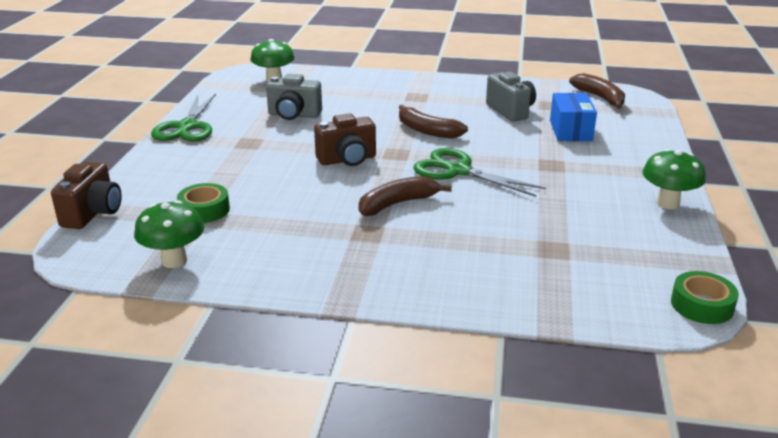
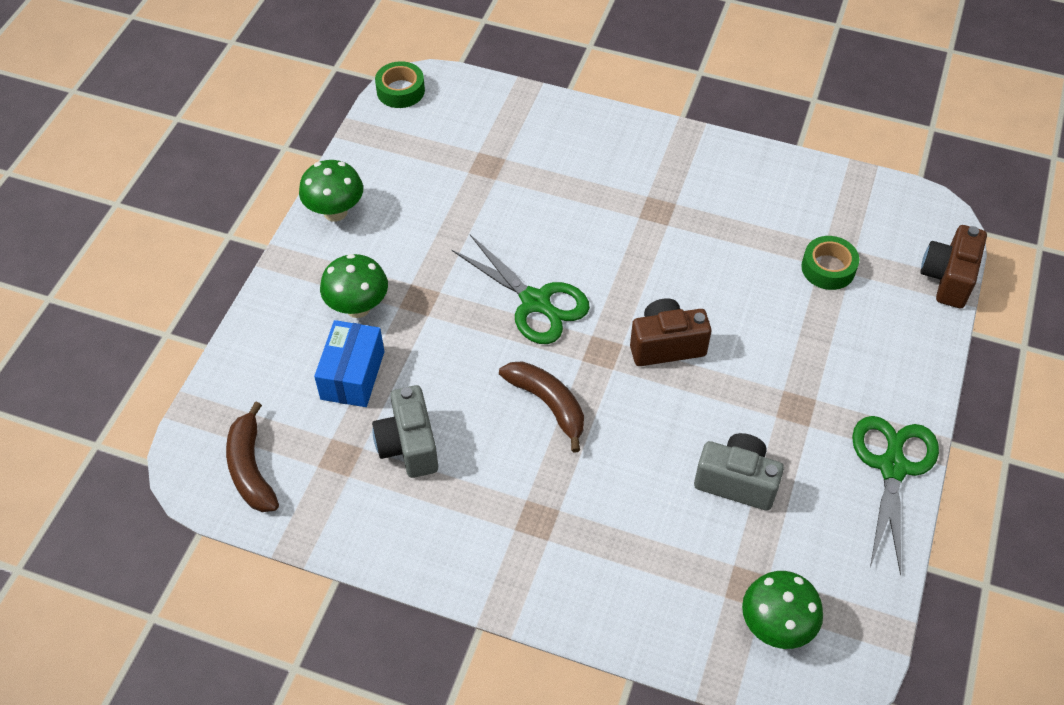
camera: 170 degrees left, 25 degrees up
(174, 261) = (841, 196): green mushroom -> green mushroom (358, 307)
(397, 204) = (619, 250): brown banana -> none

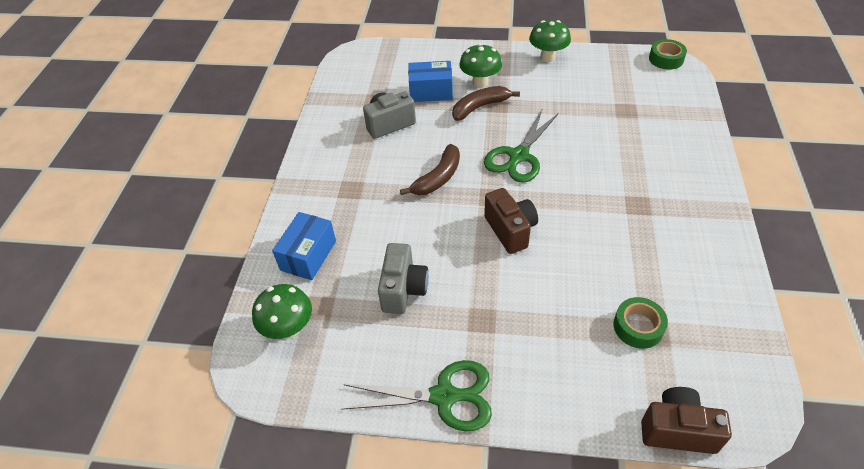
camera: 80 degrees right, 5 degrees down
(251, 469) = (359, 71): brown banana -> brown banana (480, 107)
(654, 591) = (308, 255): none -> blue box

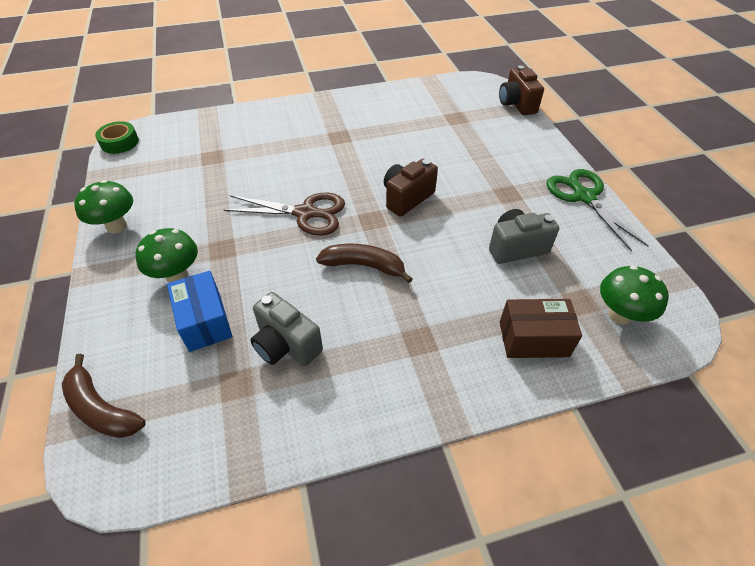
camera: 115 degrees left, 0 degrees up
(308, 255) = (533, 339): blue box -> brown box
(480, 107) = (229, 263): brown banana -> brown banana (101, 408)
(518, 156) = (306, 213): green scissors -> brown scissors
(638, 327) = (456, 124): green tape -> none

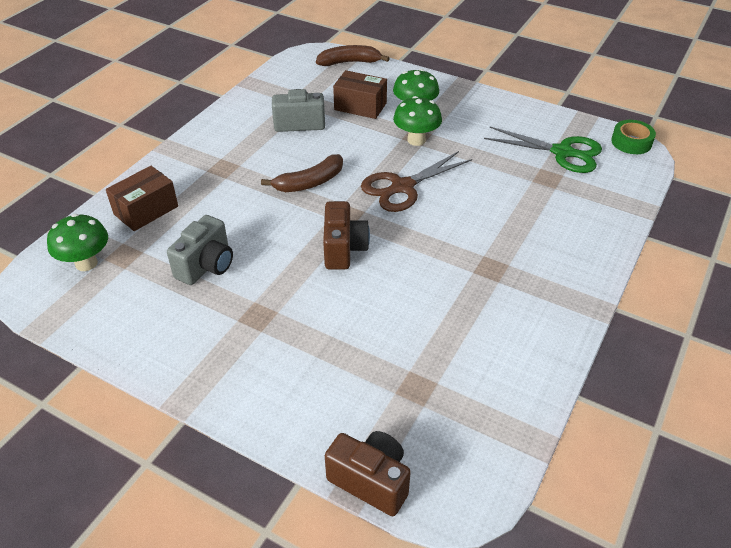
camera: 135 degrees right, 5 degrees down
(116, 226) = (502, 107): green mushroom -> green mushroom (416, 140)
(205, 321) = (360, 106): blue box -> brown box
(583, 196) = (176, 366): green scissors -> green scissors (563, 152)

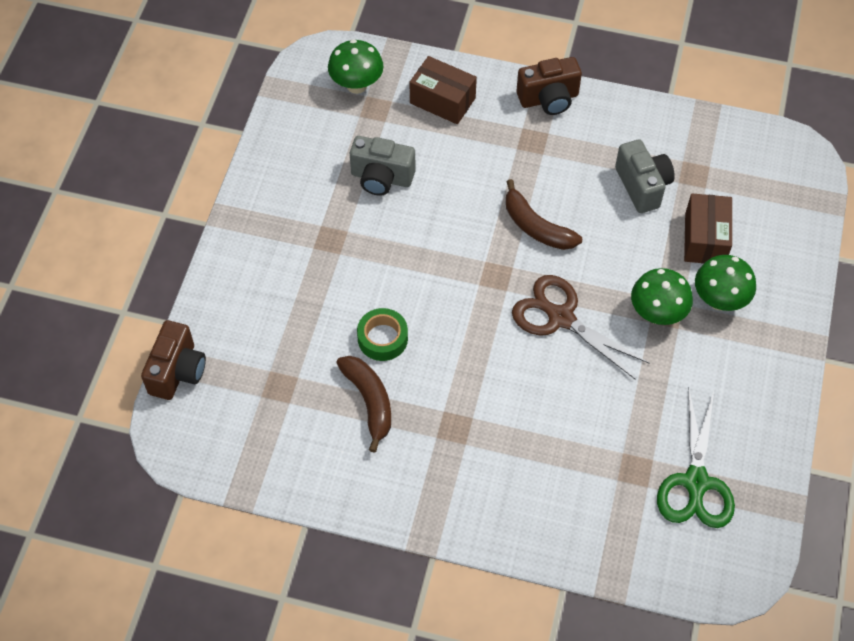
camera: 75 degrees right, 15 degrees up
(343, 249) = (440, 285): brown camera -> brown camera (549, 99)
(349, 62) = (802, 202): brown banana -> brown banana (369, 401)
(631, 142) = (753, 567): green tape -> green tape (382, 338)

